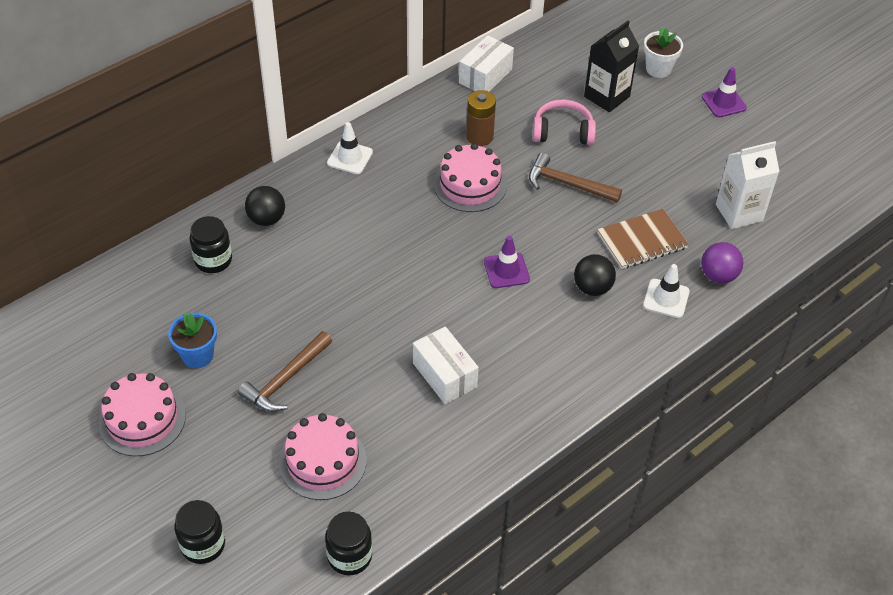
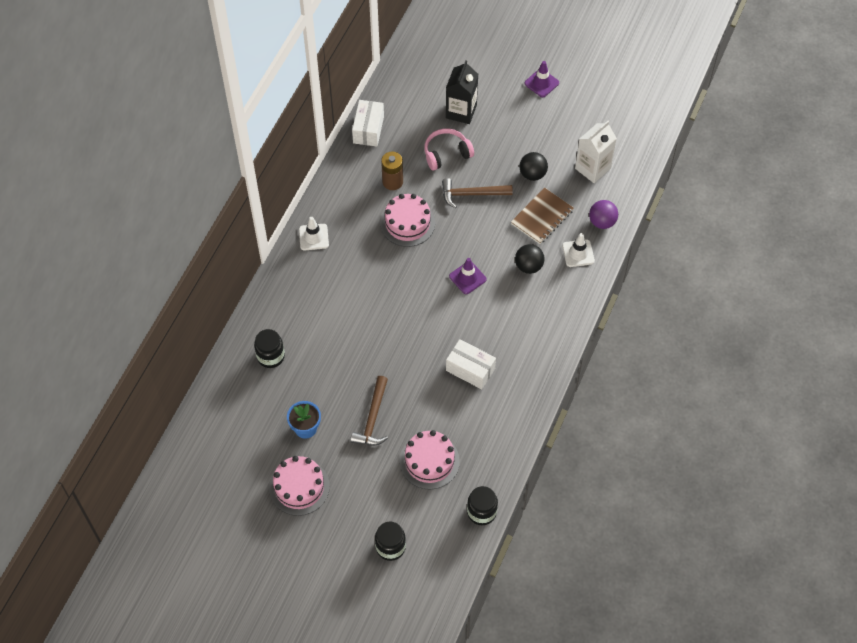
camera: 25 degrees left, 10 degrees up
(266, 219) = (286, 310): black ball -> black ball (532, 174)
(658, 69) = (484, 73): white flower pot -> none

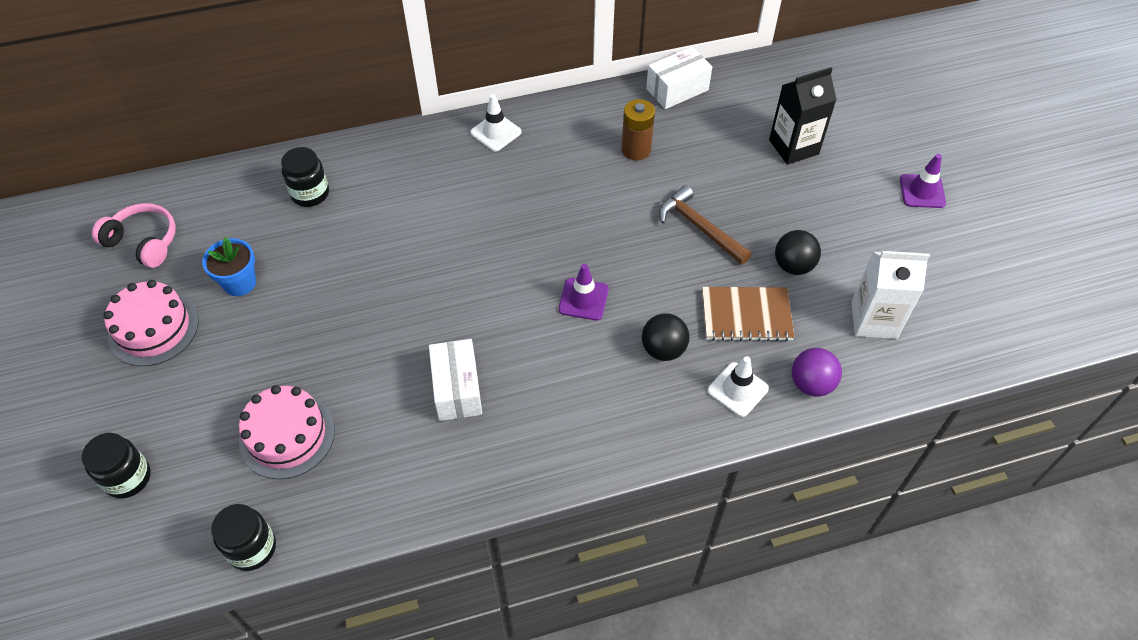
camera: 50 degrees right, 5 degrees down
(372, 418) = (303, 336): brown hammer -> none
(407, 223) = (597, 196): pink cake -> none
(446, 153) = (725, 170): pink headphones -> pink headphones (144, 242)

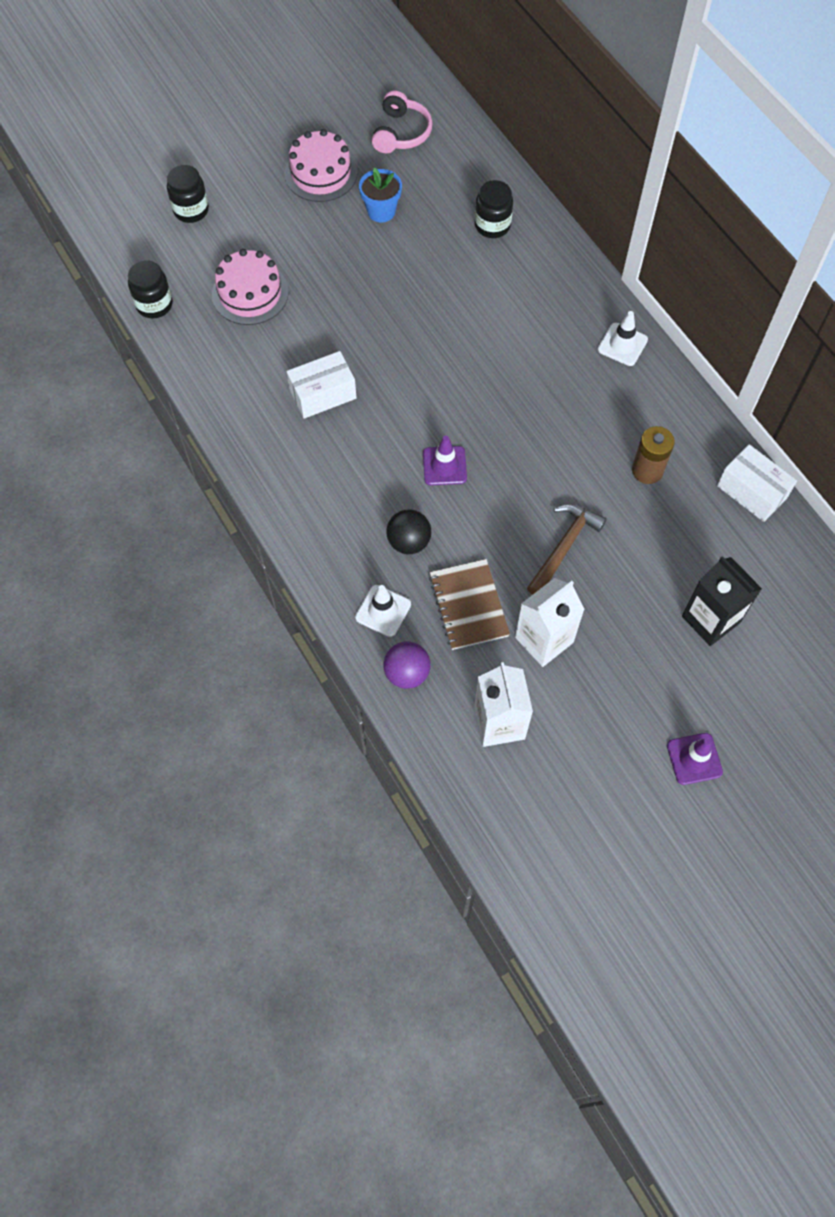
camera: 75 degrees right, 10 degrees up
(793, 266) = (544, 639): black ball -> white carton

